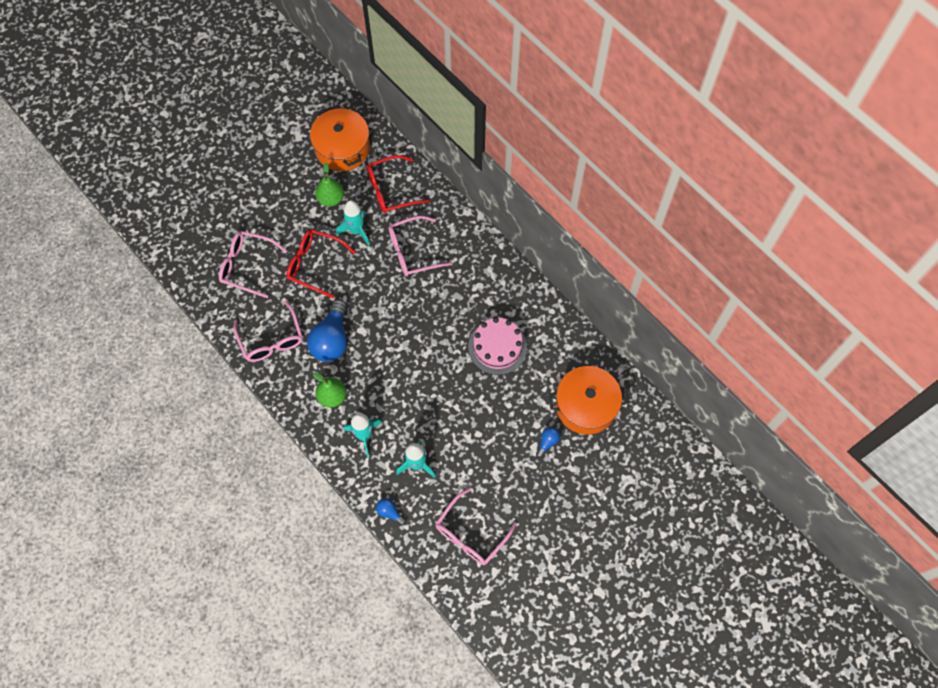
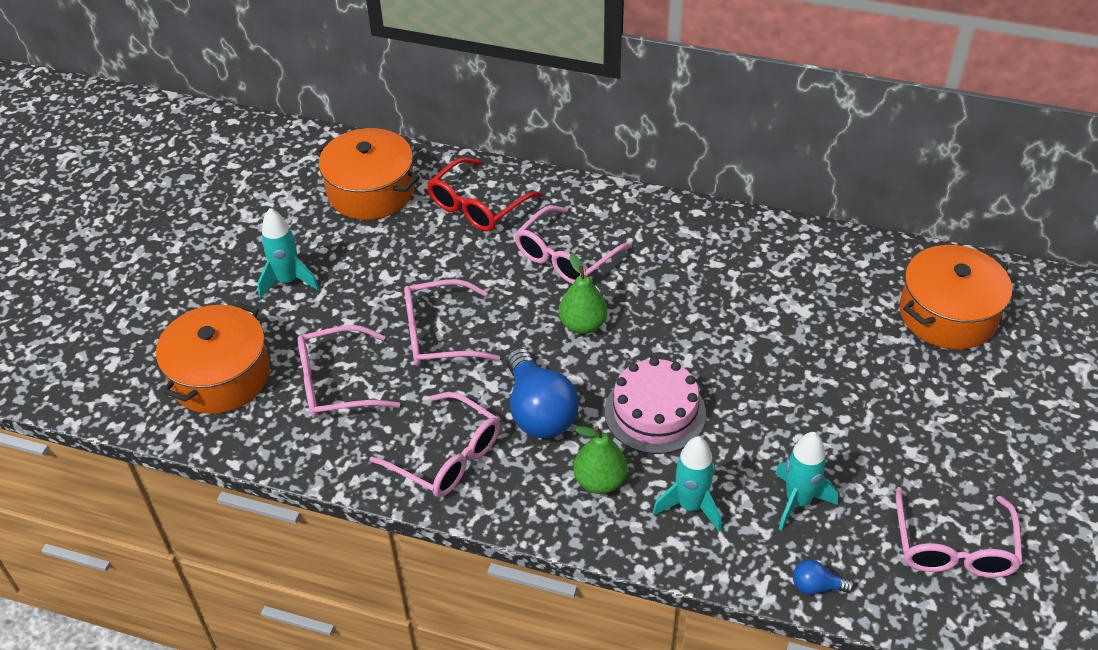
camera: 30 degrees left, 20 degrees down
(196, 229) = (220, 376): none -> orange pot
(315, 265) = (440, 334): red glasses -> pink glasses
(331, 199) = (400, 251): green pear -> green pear (582, 325)
(356, 231) = (467, 270): turquoise rocket -> turquoise rocket (288, 281)
(497, 347) = (774, 307): pink cake -> pink cake (655, 412)
(547, 442) = (942, 379): blue light bulb -> none

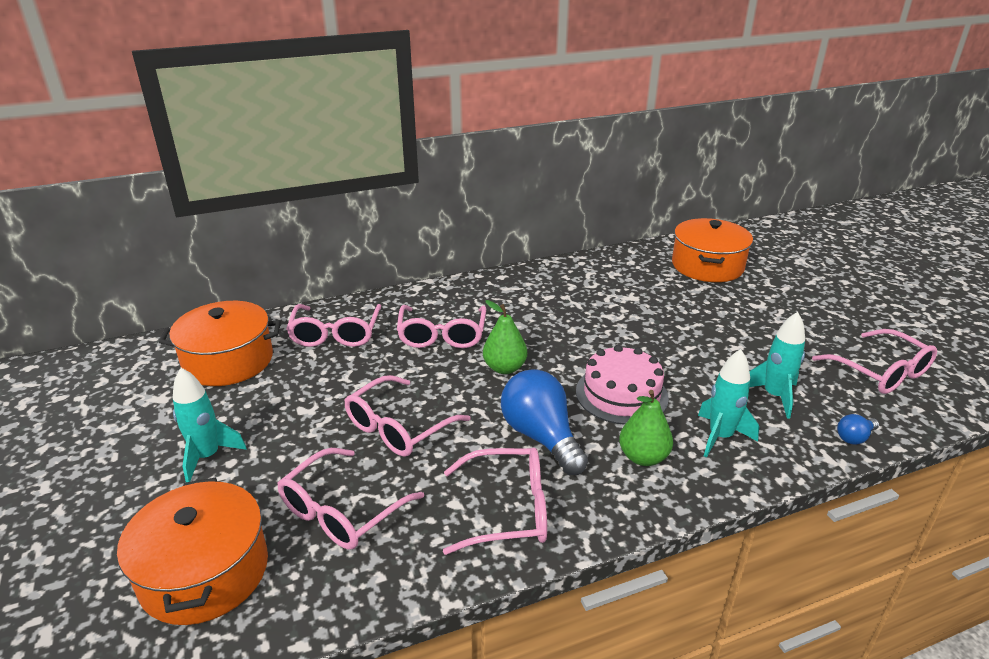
camera: 40 degrees left, 15 degrees down
(478, 205) = (336, 333): red glasses -> pink glasses
(539, 411) = (541, 437): blue light bulb -> blue light bulb turned 150 degrees counterclockwise

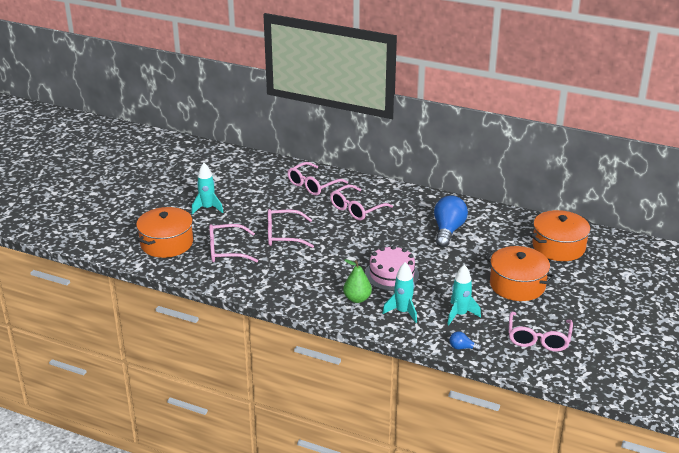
camera: 45 degrees right, 0 degrees up
(228, 361) = (257, 175): orange pot -> orange pot (517, 285)
(504, 368) = (360, 237): green pear -> none
(506, 510) = (278, 283): pink glasses -> none
(541, 437) = (330, 269): blue light bulb -> blue light bulb (448, 230)

